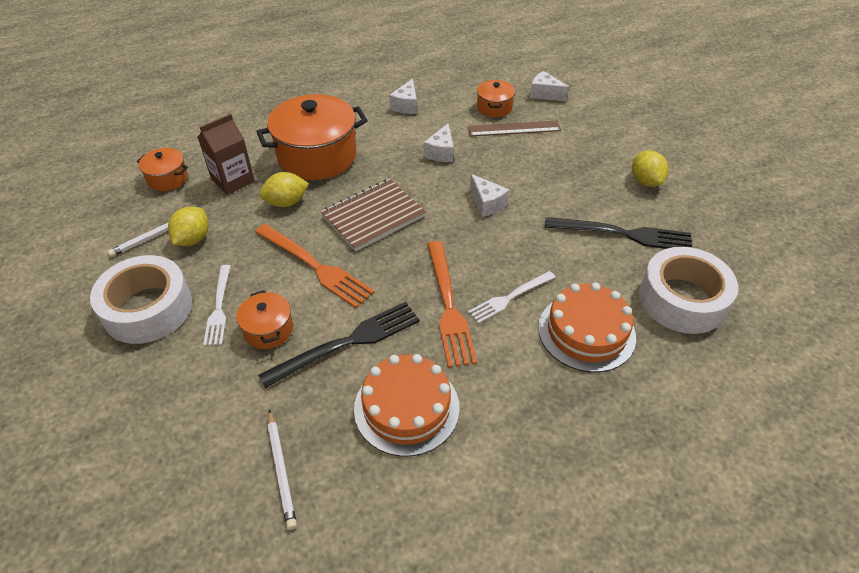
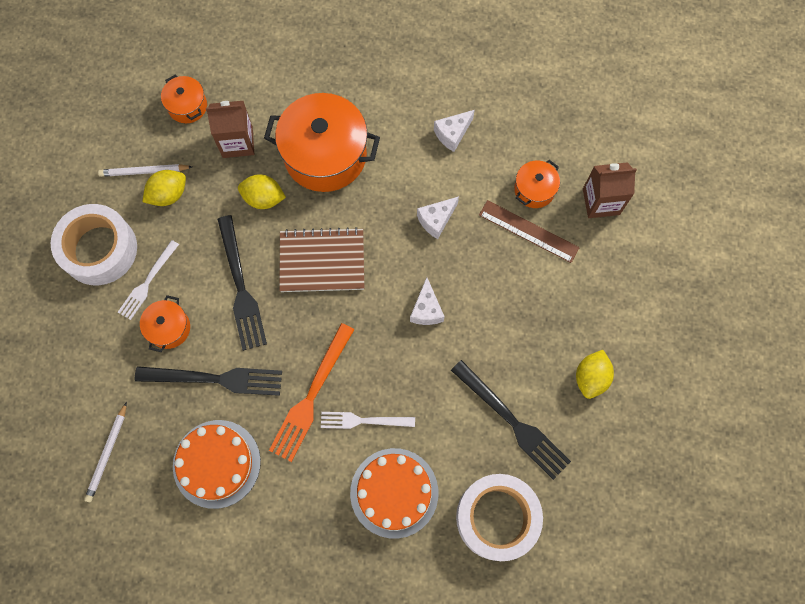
camera: 35 degrees right, 25 degrees up
(315, 266) = (241, 287): orange fork -> black fork
(544, 94) = (601, 201): white cheese -> brown carton

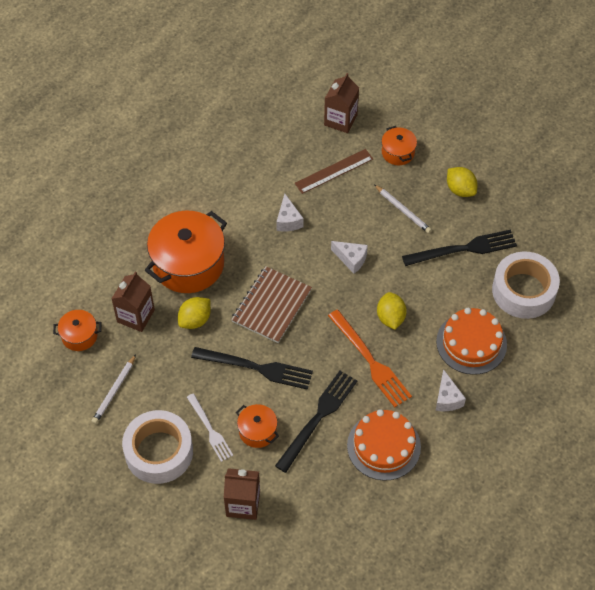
camera: 60 degrees left, 15 degrees down
(82, 359) = (243, 504): none -> brown carton
(107, 454) = (331, 518): white pencil -> white pencil (403, 210)
(168, 194) = (146, 382): yellow lemon -> yellow lemon (390, 318)
(363, 420) = (408, 337): white fork -> none
(452, 134) = (229, 178): white cheese -> white cheese (447, 398)
(534, 190) = (305, 152): orange pot -> orange pot (398, 152)

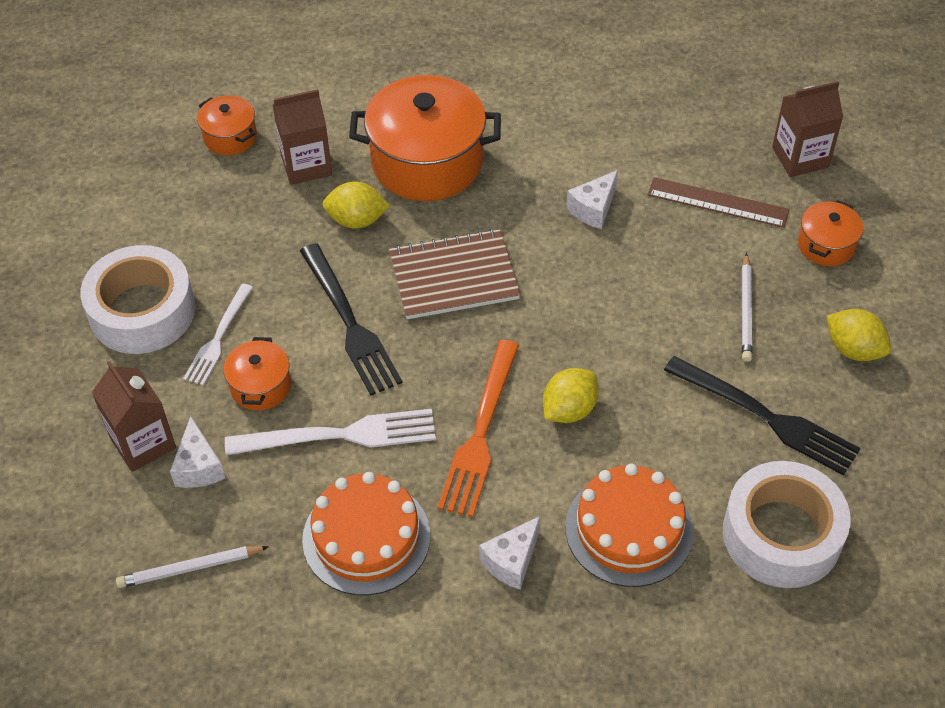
camera: 50 degrees right, 5 degrees down
(114, 391) = (186, 215): white pencil -> white pencil (190, 568)
(318, 417) = (340, 435): black fork -> white fork
(351, 259) = (610, 308): white cheese -> white cheese (198, 467)
(460, 190) = (853, 349): yellow lemon -> yellow lemon turned 60 degrees counterclockwise

